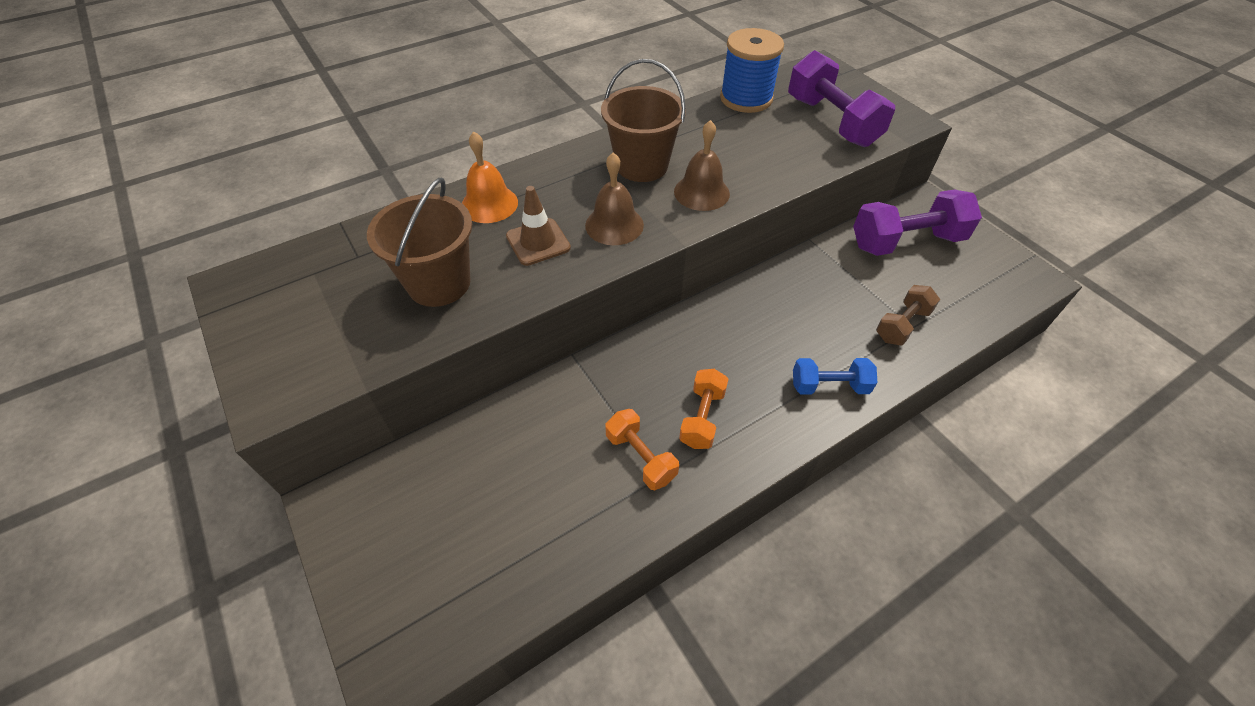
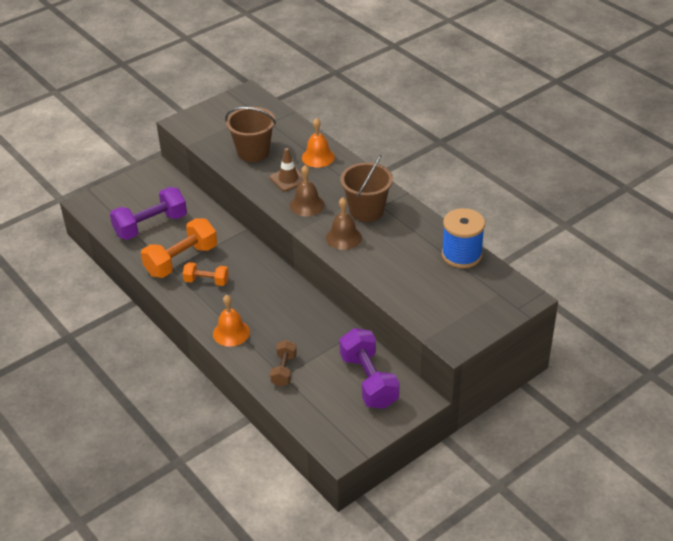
camera: 85 degrees right, 10 degrees down
(640, 457) = (181, 260): orange dumbbell -> orange dumbbell, size x1.76
(829, 386) = (231, 333): blue dumbbell -> orange bell
(831, 121) = (442, 299): purple dumbbell -> purple dumbbell (151, 226)
(902, 325) = (284, 370): brown dumbbell -> brown dumbbell turned 60 degrees clockwise

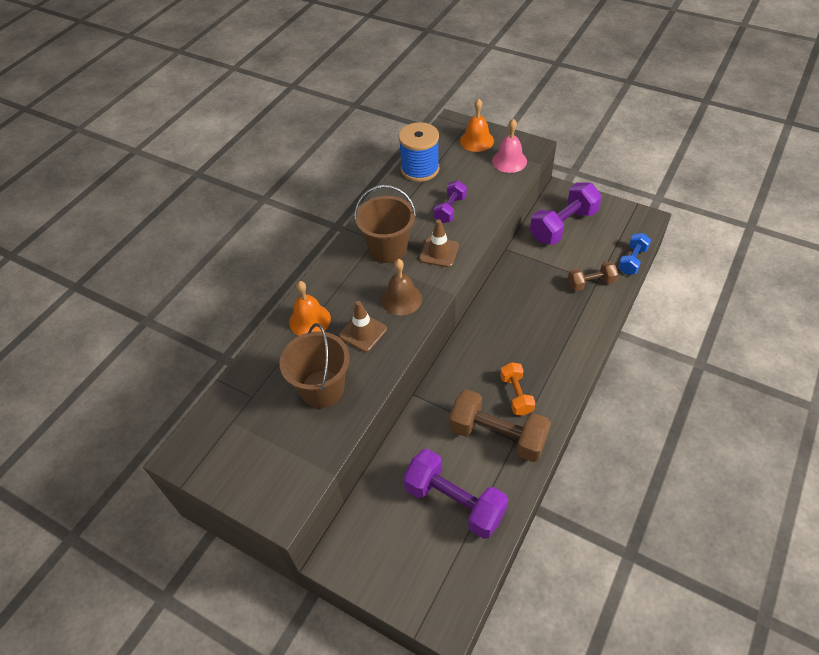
camera: 110 degrees left, 10 degrees up
(181, 260) = (497, 435): orange dumbbell -> brown dumbbell
(231, 333) = (573, 341): orange bell -> orange bell (476, 140)
(291, 413) = (632, 260): none -> blue dumbbell
(343, 237) = (439, 252): brown bell -> brown traffic cone
(392, 258) = (450, 209): none -> purple dumbbell
(439, 319) = (509, 161): none -> pink bell

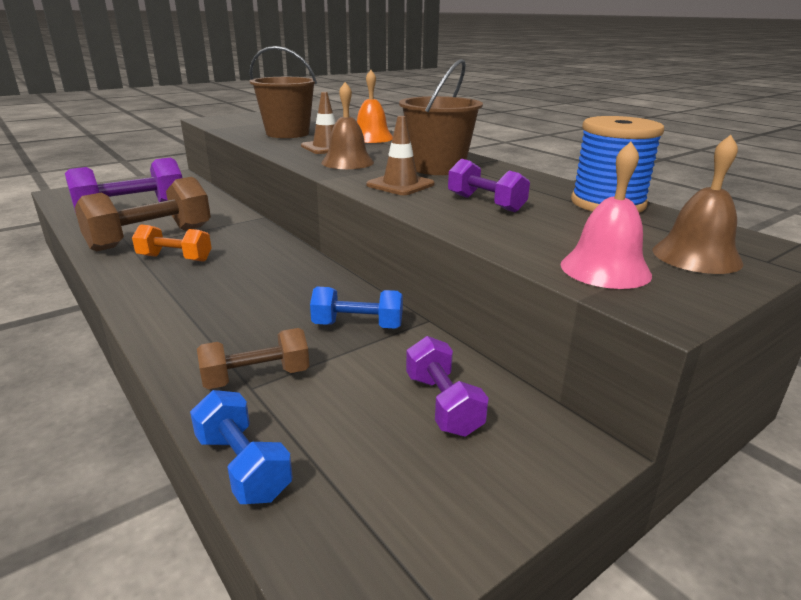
camera: 110 degrees right, 25 degrees down
(476, 140) = (696, 256): orange bell -> brown bell
(529, 270) = (358, 326): none -> blue dumbbell
(563, 226) = (443, 404): purple dumbbell -> purple dumbbell, size x0.57
(591, 283) = (256, 377): brown dumbbell -> brown dumbbell turned 60 degrees clockwise

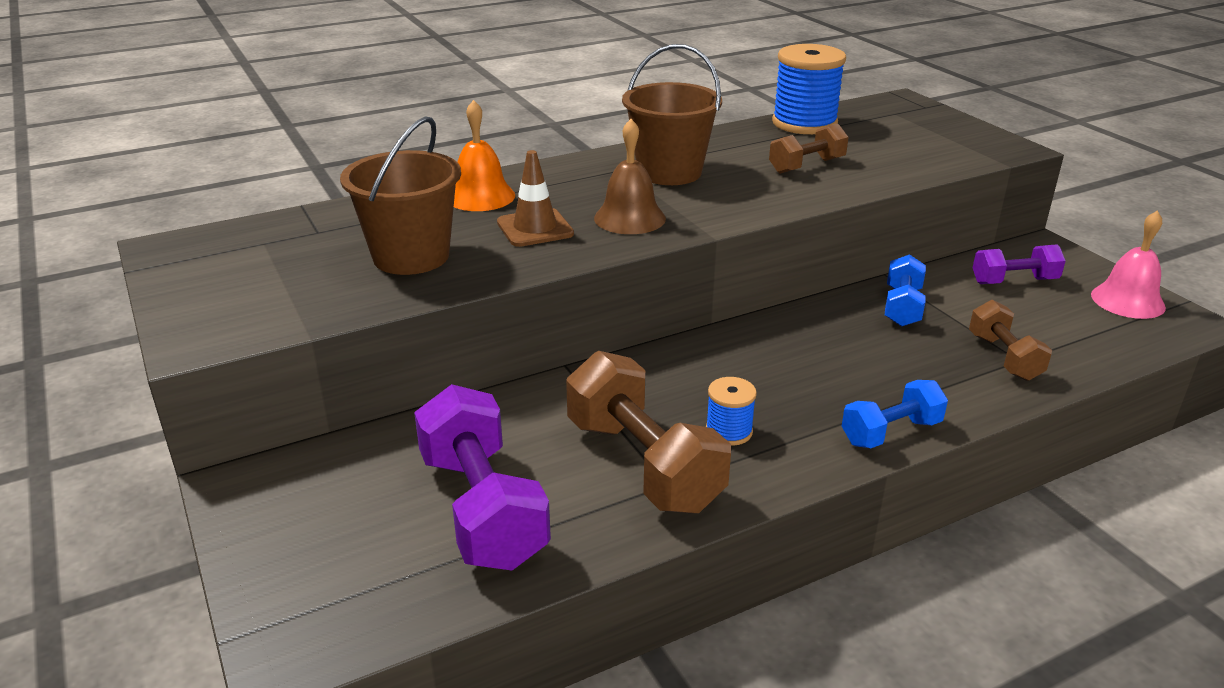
camera: 80 degrees left, 5 degrees up
(175, 258) = (729, 431): orange dumbbell -> blue spool
(243, 466) = (1115, 359): blue dumbbell -> blue dumbbell (891, 432)
(400, 185) = (740, 196): brown traffic cone -> none
(485, 203) = (806, 166): purple dumbbell -> brown dumbbell
(605, 269) = (957, 150): pink bell -> pink bell (1127, 300)
(696, 256) = (924, 122): brown bell -> none

